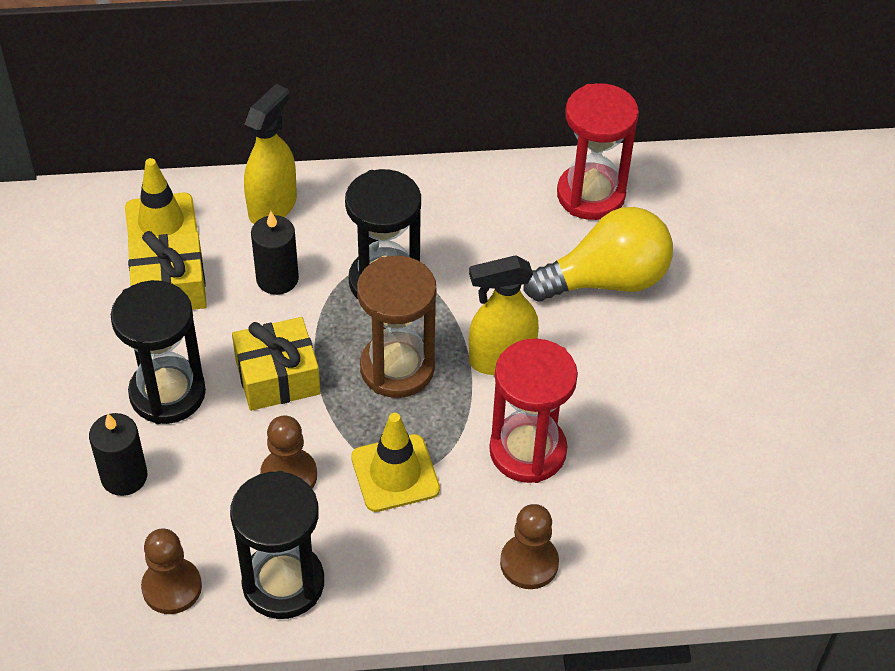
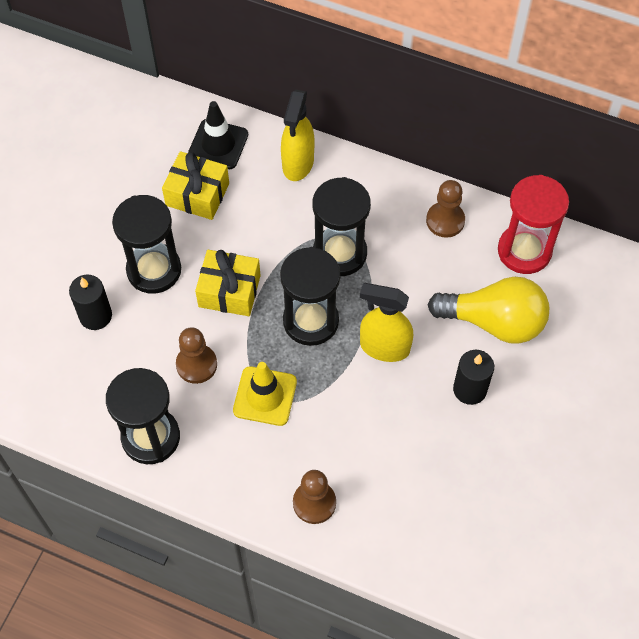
camera: 30 degrees right, 10 degrees up
(161, 223) = (218, 144): yellow traffic cone -> black traffic cone
(172, 587) = (82, 406): brown pawn -> brown pawn (445, 221)
(273, 206) = (298, 163): yellow spray bottle -> yellow spray bottle turned 135 degrees clockwise
(277, 279) = (270, 219): black candle -> black candle (470, 389)
(397, 368) = (310, 321): brown hourglass -> black hourglass
(527, 451) = (362, 423): red hourglass -> none

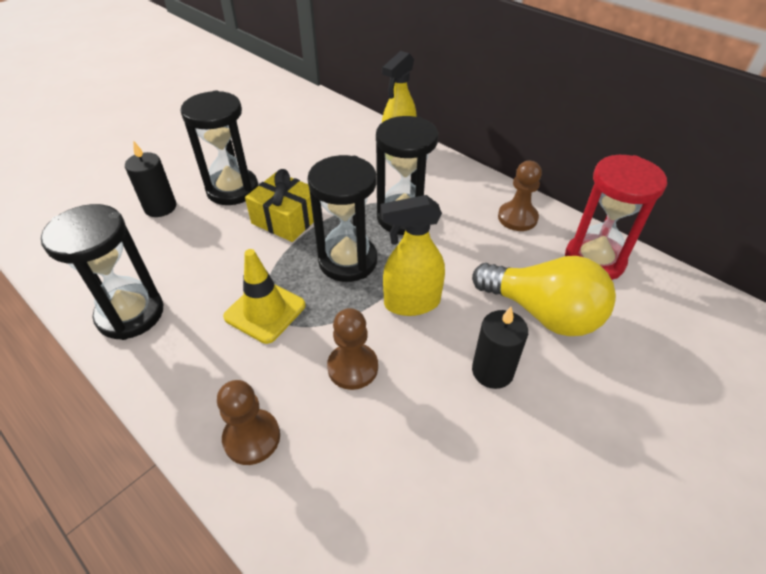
camera: 20 degrees right, 15 degrees down
(196, 364) = (218, 266): brown pawn -> brown pawn (353, 367)
(197, 194) = (302, 152): yellow gift -> none
(218, 144) = (339, 127): black traffic cone -> none
(384, 347) = (411, 303): yellow spray bottle -> yellow spray bottle turned 45 degrees counterclockwise

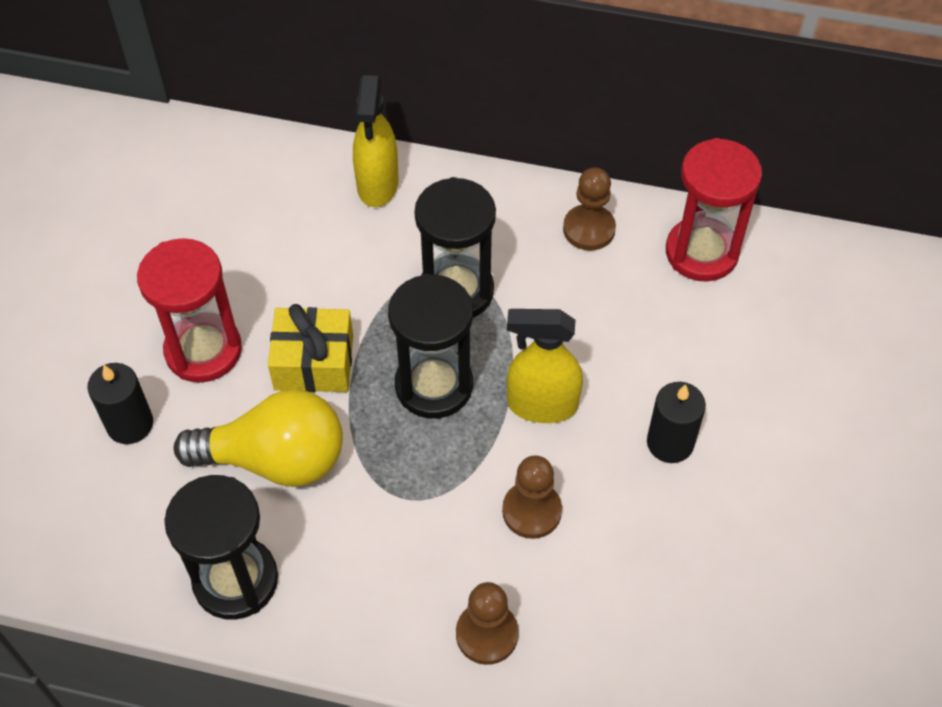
camera: 30 degrees left, 10 degrees up
(232, 189) = (203, 350): black hourglass -> red hourglass
(265, 311) = (389, 497): yellow traffic cone -> none
(411, 303) = (541, 405): yellow spray bottle -> yellow spray bottle turned 45 degrees clockwise
(543, 313) = (683, 349): yellow light bulb -> yellow light bulb (275, 459)

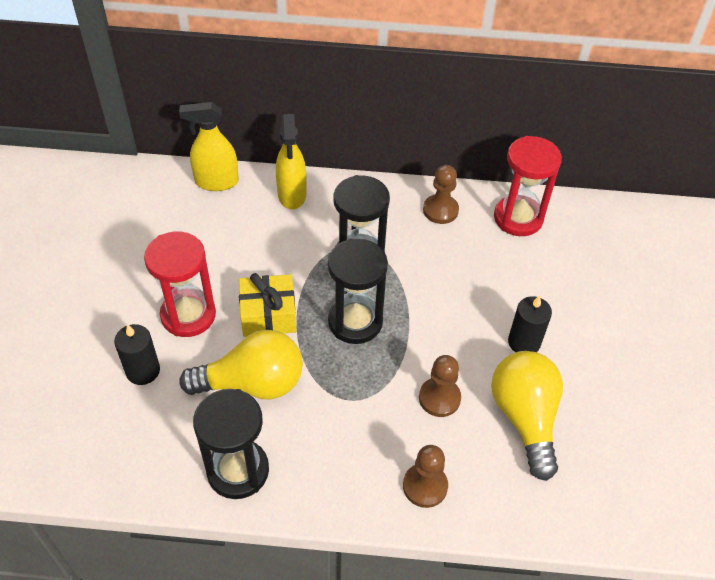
camera: 10 degrees left, 5 degrees down
(541, 405) = (432, 327): yellow spray bottle -> yellow spray bottle (216, 182)
(647, 554) = (525, 418): none -> yellow light bulb

